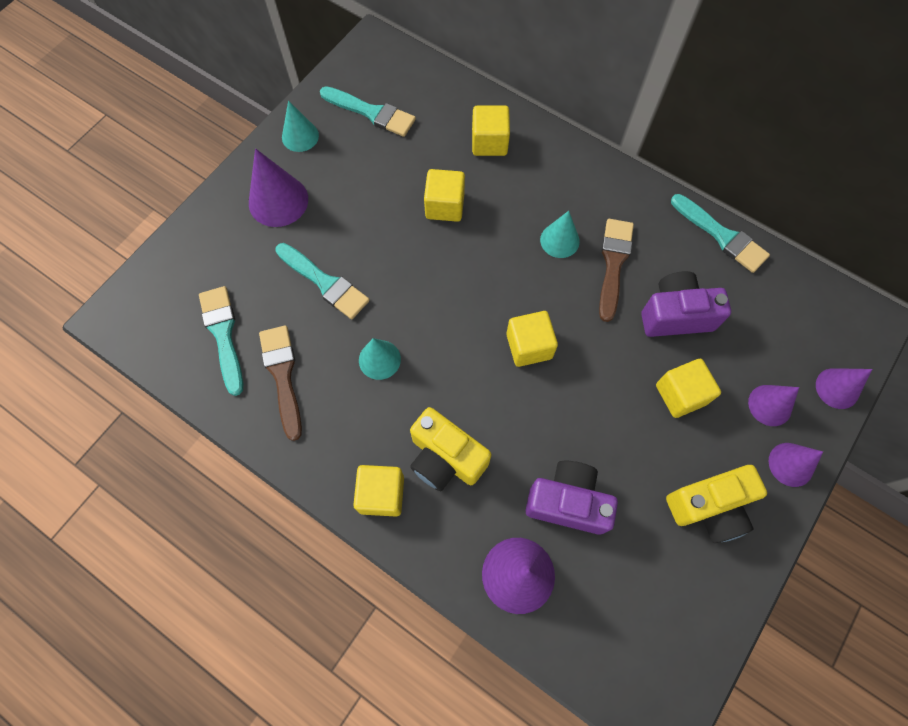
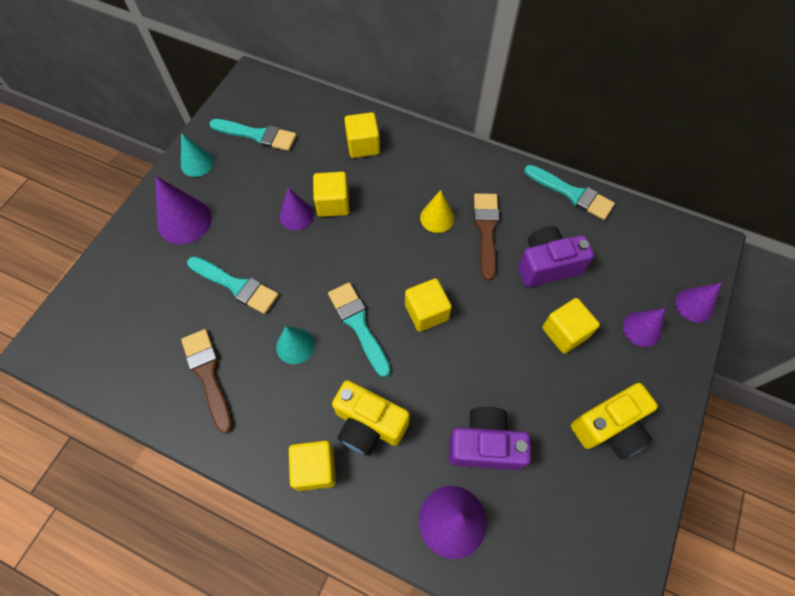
camera: 10 degrees left, 5 degrees down
(223, 334) = (148, 346): turquoise brush -> turquoise brush (358, 324)
(559, 240) = (437, 218): turquoise cone -> yellow cone
(791, 464) = (670, 377): purple cone -> purple cone (296, 215)

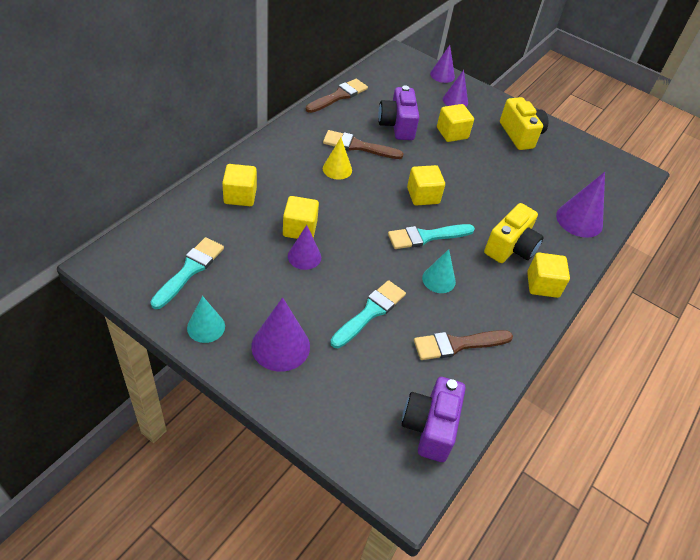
camera: 85 degrees left, 15 degrees down
(484, 445) = (529, 192): purple camera -> purple camera (430, 427)
(572, 194) = (339, 96): turquoise brush -> brown brush

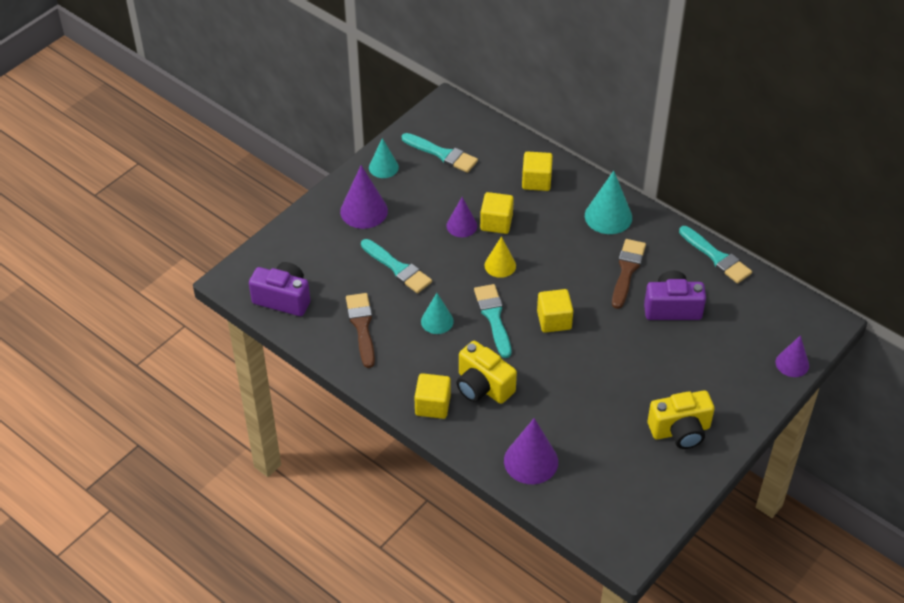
camera: 100 degrees right, 0 degrees up
(291, 151) = (608, 216): none -> turquoise cone
(337, 169) = (586, 252): yellow cone -> yellow cone (500, 265)
(339, 96) = (716, 257): brown brush -> turquoise brush
(452, 133) = (668, 359): yellow cube -> none
(455, 100) = (737, 371): purple cone -> none

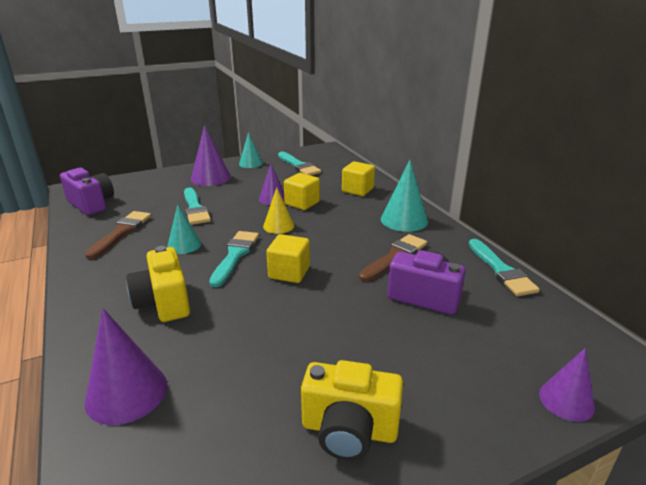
camera: 25 degrees right, 20 degrees down
(432, 405) = (99, 302): yellow cube -> none

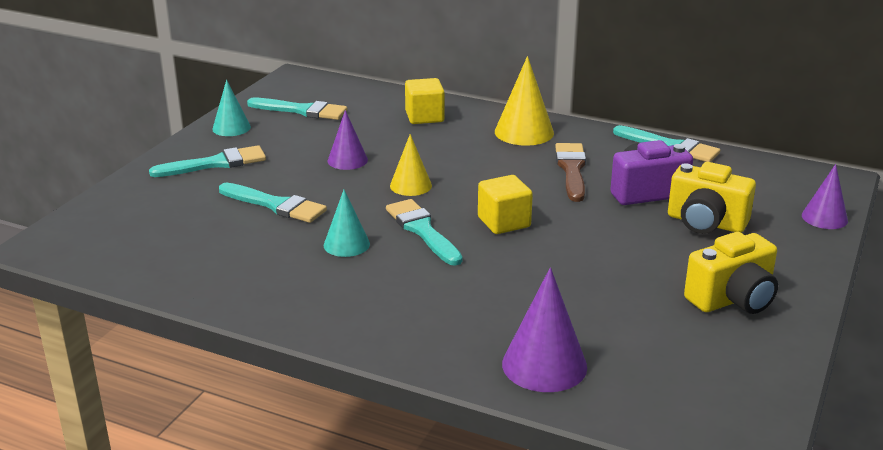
camera: 40 degrees left, 0 degrees up
(91, 204) = (118, 253): purple camera -> none
(121, 232) = (241, 264): brown brush -> none
(164, 302) = (437, 297): yellow camera -> yellow camera (705, 223)
(211, 178) = (215, 163): purple cone -> turquoise brush
(302, 203) = (390, 153): yellow cube -> none
(404, 220) = (524, 132): turquoise cone -> yellow cone

